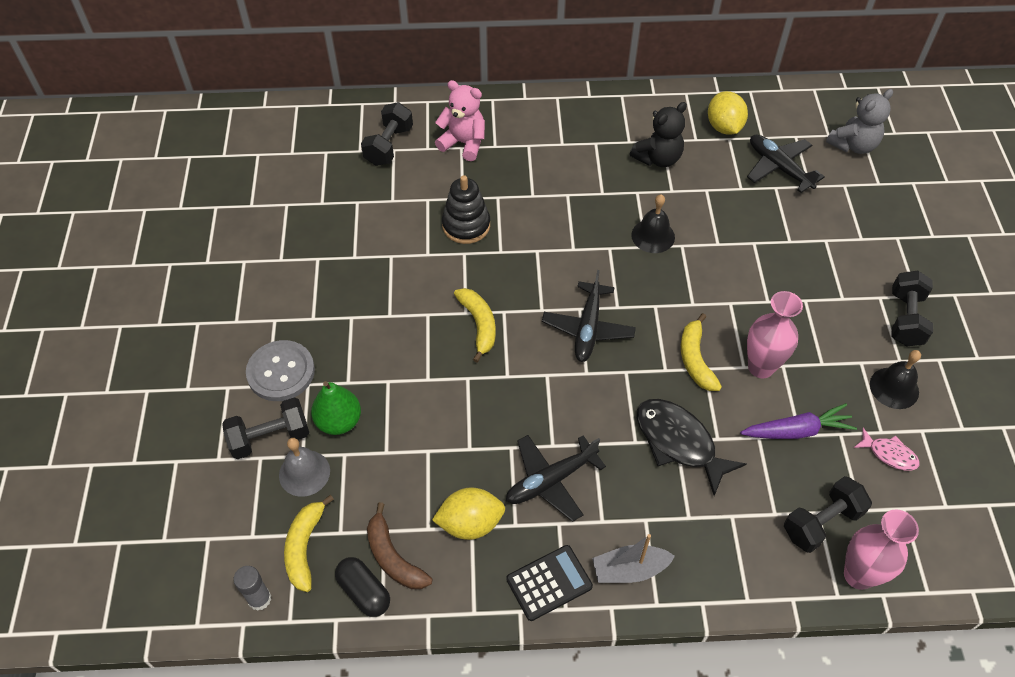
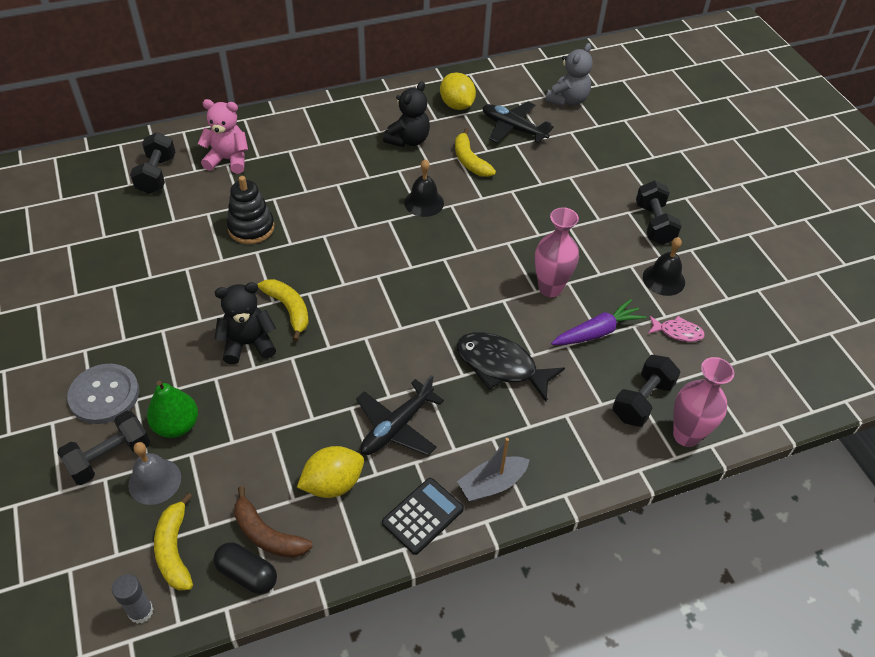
camera: 20 degrees left, 5 degrees down
(429, 353) = (248, 344): none -> black teddy bear
(588, 328) = (390, 290): black plane -> none
(695, 359) = (493, 294): yellow banana -> yellow banana (470, 160)

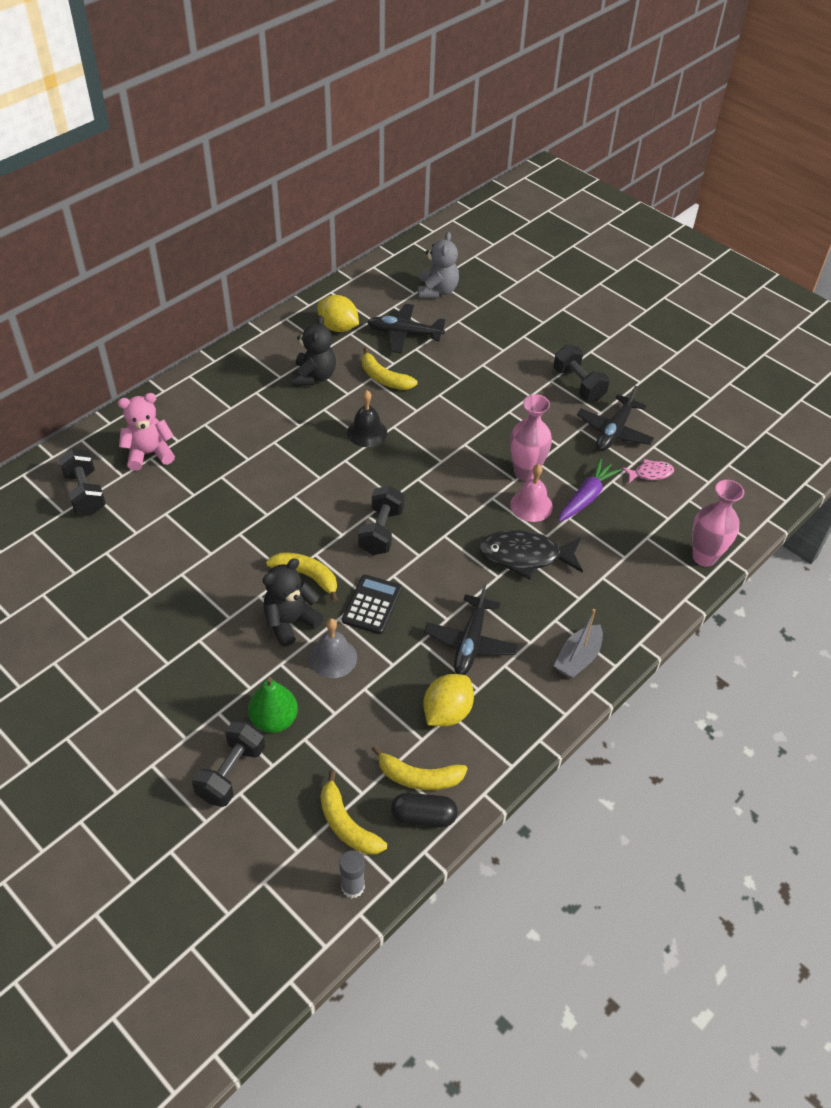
camera: 25 degrees left, 0 degrees up
(104, 395) = (185, 720): grey button -> none
(154, 481) = (288, 775): grey bell -> grey bell (333, 658)
(251, 228) = (219, 512): black stacking toy -> none
(267, 534) = (418, 777): brown banana -> yellow banana
(423, 516) = (538, 707): black calculator -> black calculator (372, 605)
(536, 320) = (531, 505): none -> pink bell
(642, 401) = (655, 542): black dumbbell -> black dumbbell (381, 531)
(663, 279) = (614, 431): black bell -> black plane

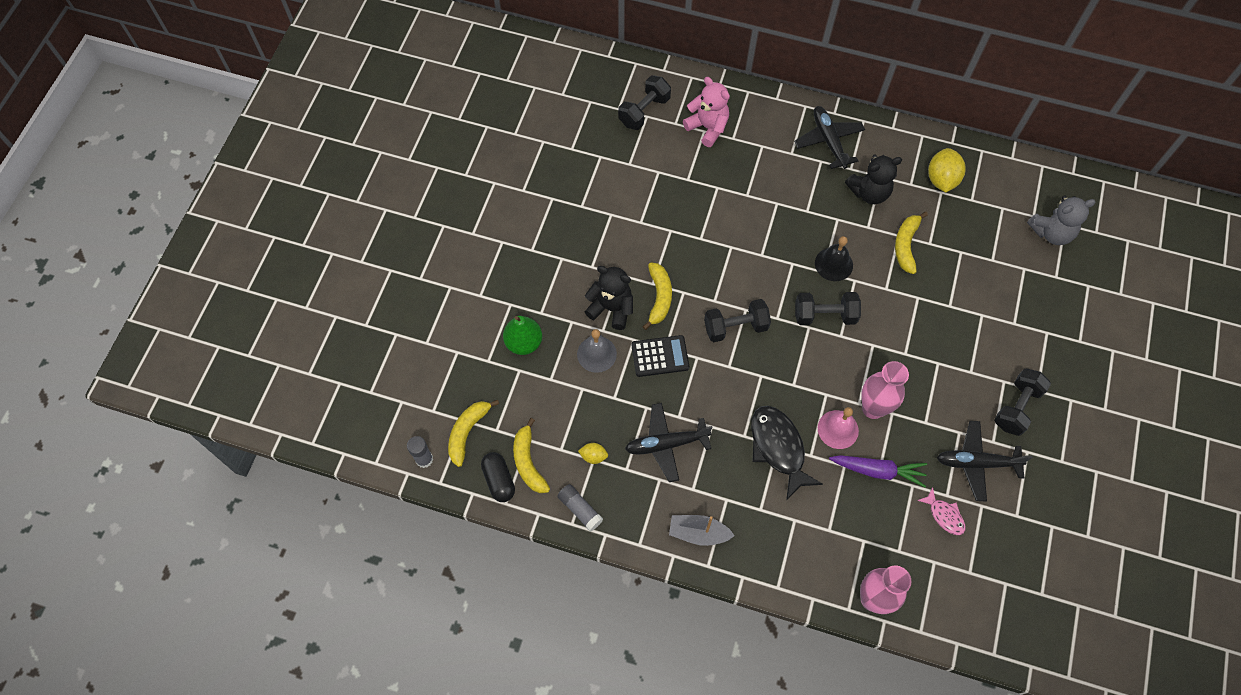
camera: 65 degrees right, 15 degrees up
(231, 773) = (469, 338): black dumbbell -> black dumbbell (824, 315)
(404, 334) = (973, 234): black plane -> black plane (828, 140)
(447, 712) = (593, 456): yellow lemon -> yellow lemon, size x0.53
(500, 751) = (580, 509): none -> grey glue stick

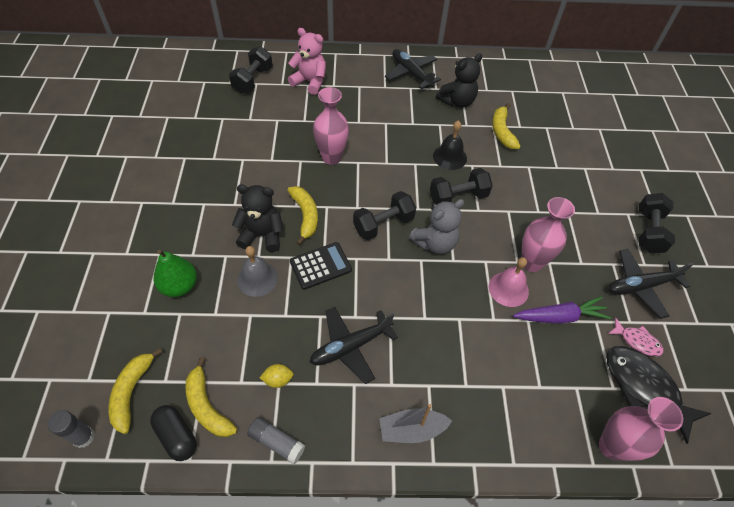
camera: 20 degrees left, 10 degrees down
(704, 234) = (331, 157): none -> pink vase
(778, 448) = (461, 321): black fish -> black fish (644, 388)
(941, 179) = (508, 82): yellow lemon -> none
(1051, 232) = (606, 101): grey teddy bear -> grey teddy bear (435, 243)

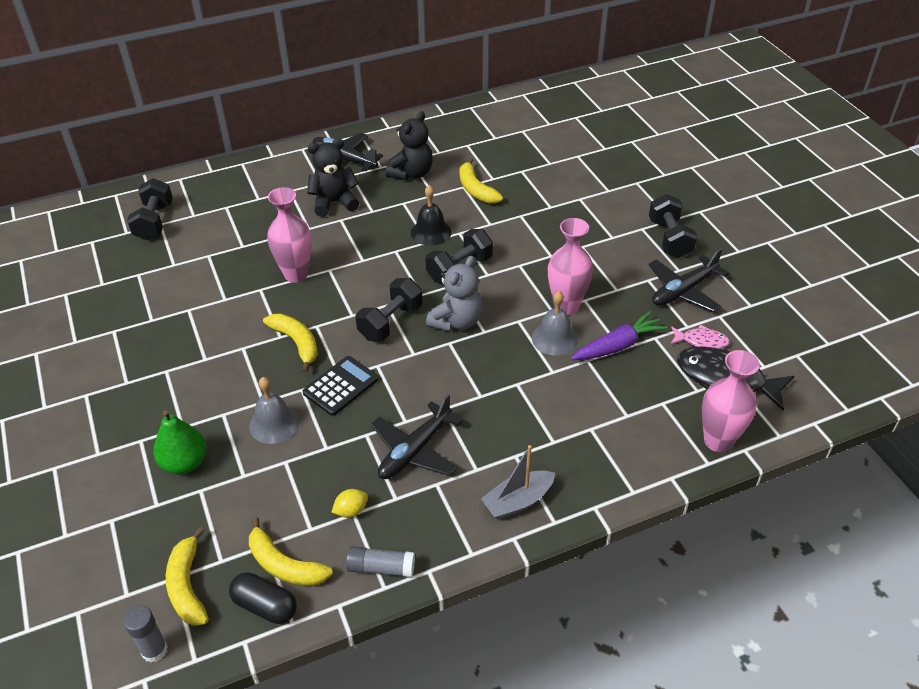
camera: 20 degrees left, 10 degrees down
(262, 235) = (256, 379): black teddy bear -> black teddy bear (334, 202)
(310, 82) = (227, 203): pink teddy bear -> none
(508, 289) = (554, 338): pink bell -> grey bell

